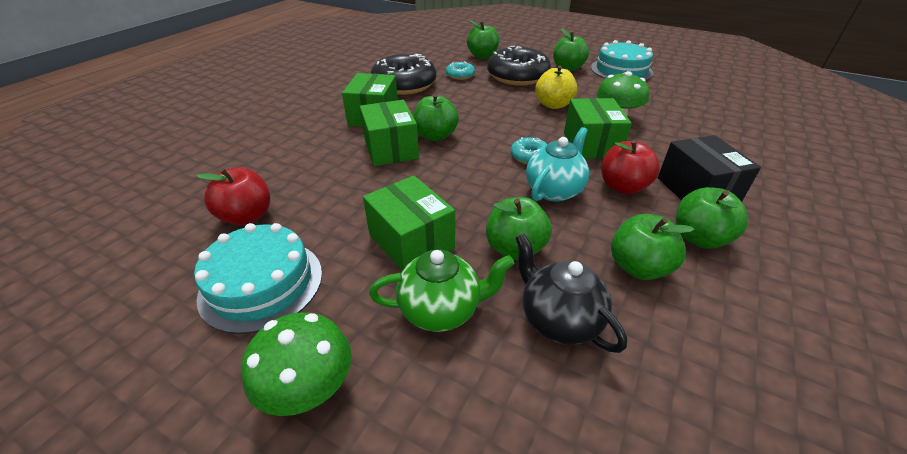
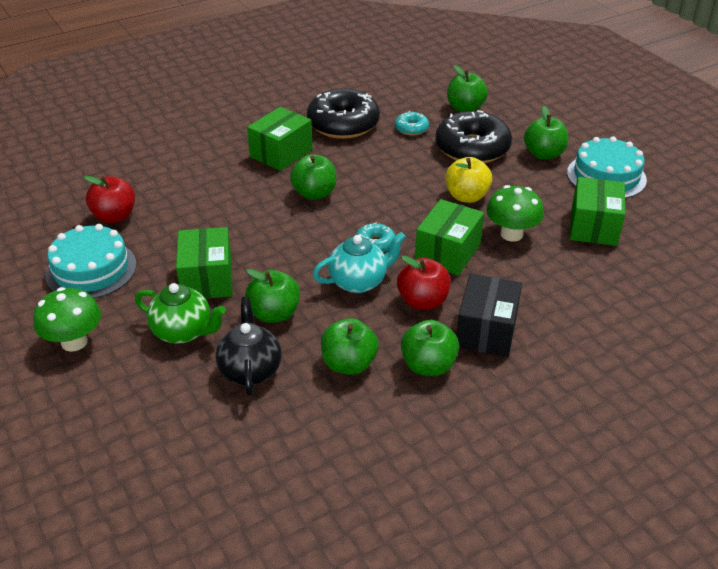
camera: 30 degrees right, 0 degrees up
(391, 149) = (264, 194): green box -> green box (593, 226)

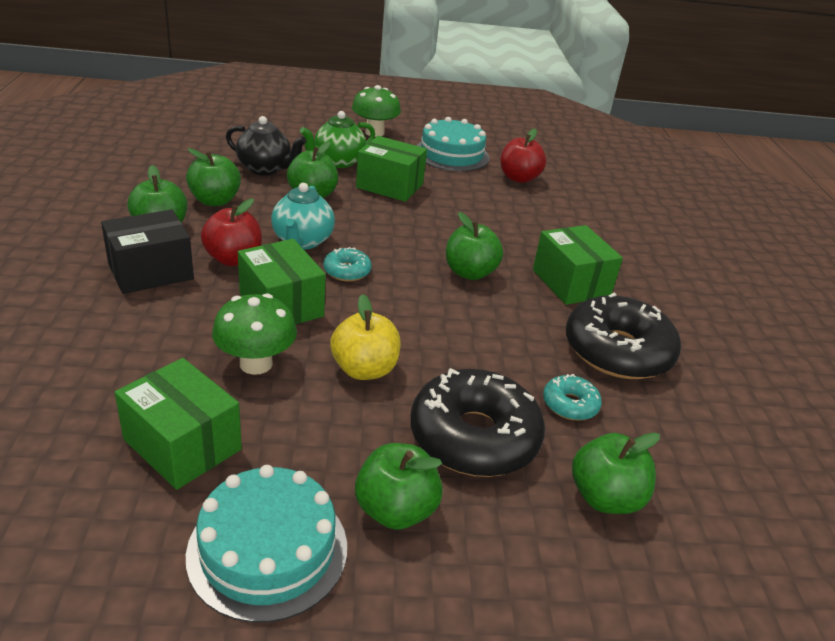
camera: 115 degrees right, 5 degrees down
(486, 331) = (151, 271): black box -> black box turned 75 degrees counterclockwise

